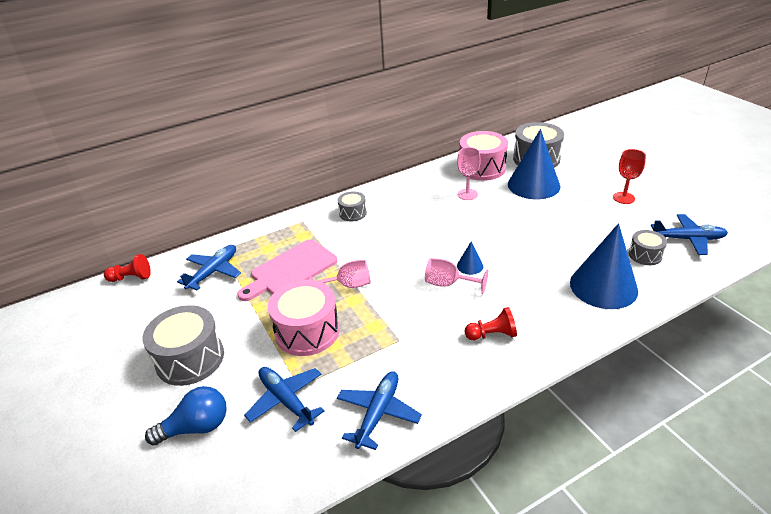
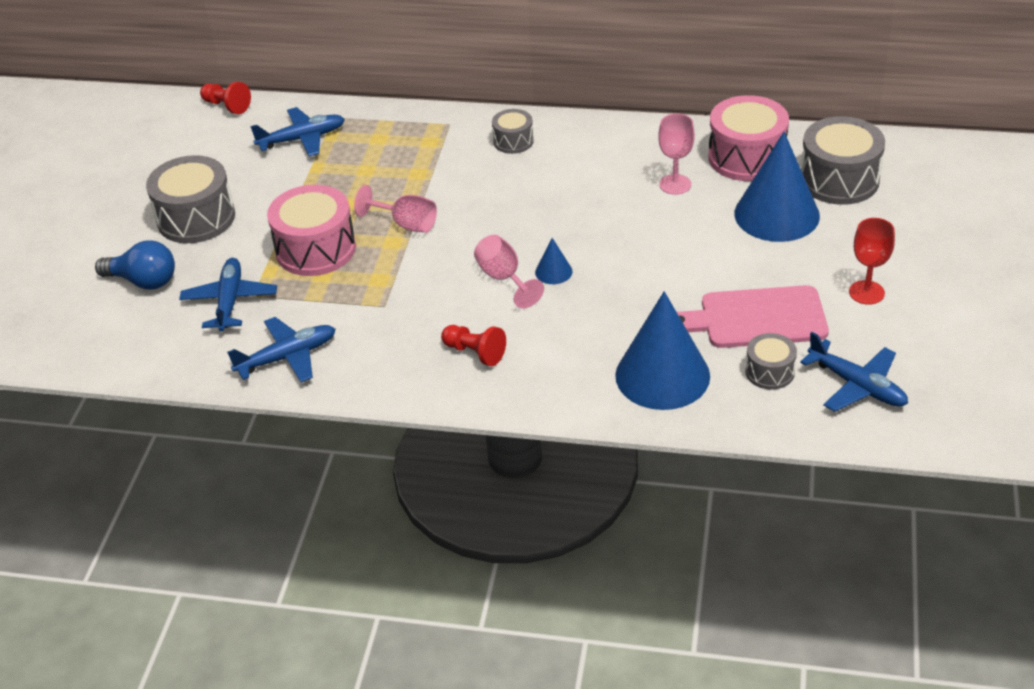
camera: 40 degrees right, 5 degrees up
(290, 270) = (373, 176): pink cutting board -> pink cutting board (756, 318)

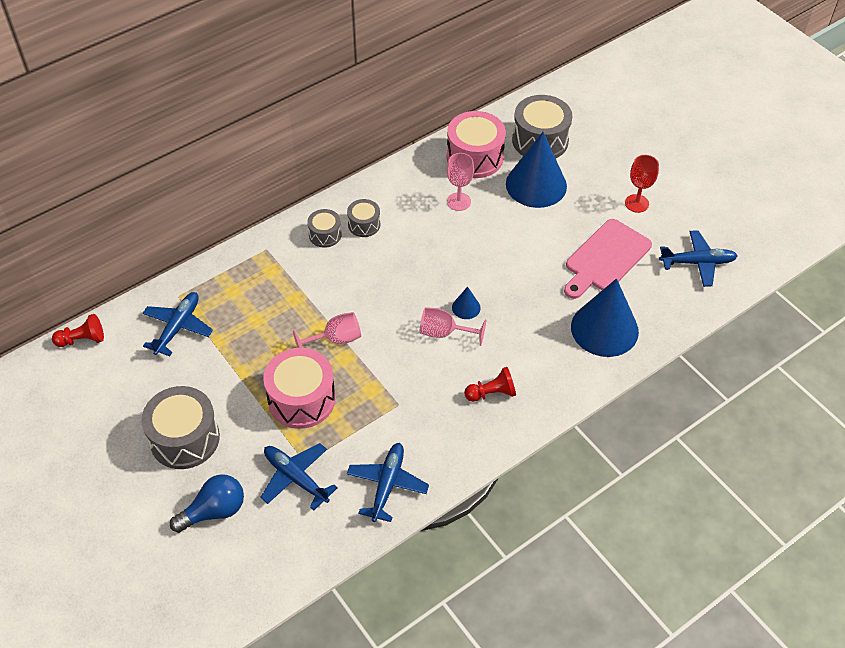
camera: 50 degrees left, 10 degrees up
(769, 372) = (650, 286): grey drum -> grey drum (364, 224)

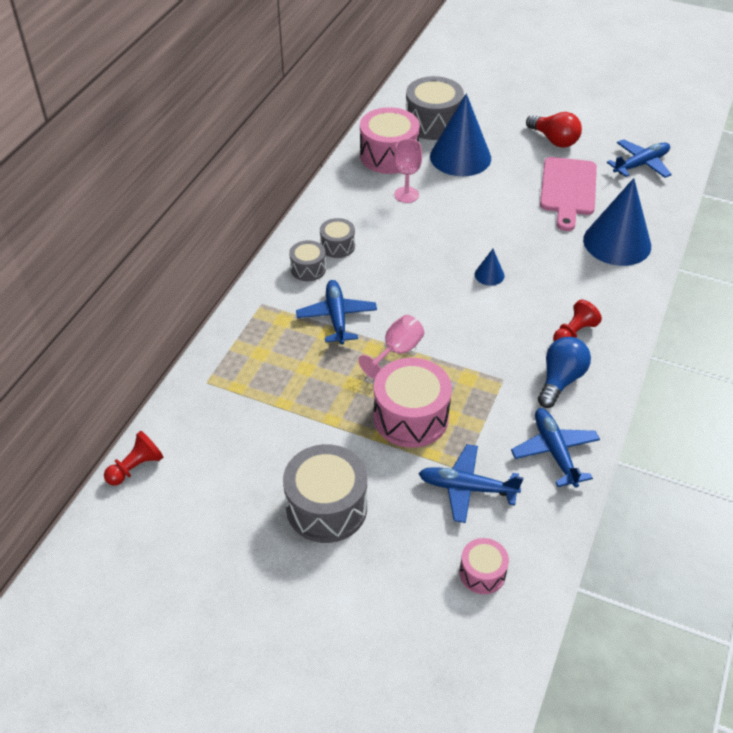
camera: 30 degrees left, 5 degrees down
(178, 327) = (231, 410): blue plane -> blue plane (337, 317)
(214, 511) = (415, 559): blue light bulb -> blue light bulb (560, 380)
(252, 548) = (482, 573): none -> pink drum
(444, 333) = (489, 303): pink goblet -> none
(636, 203) = (554, 140): red goblet -> red light bulb

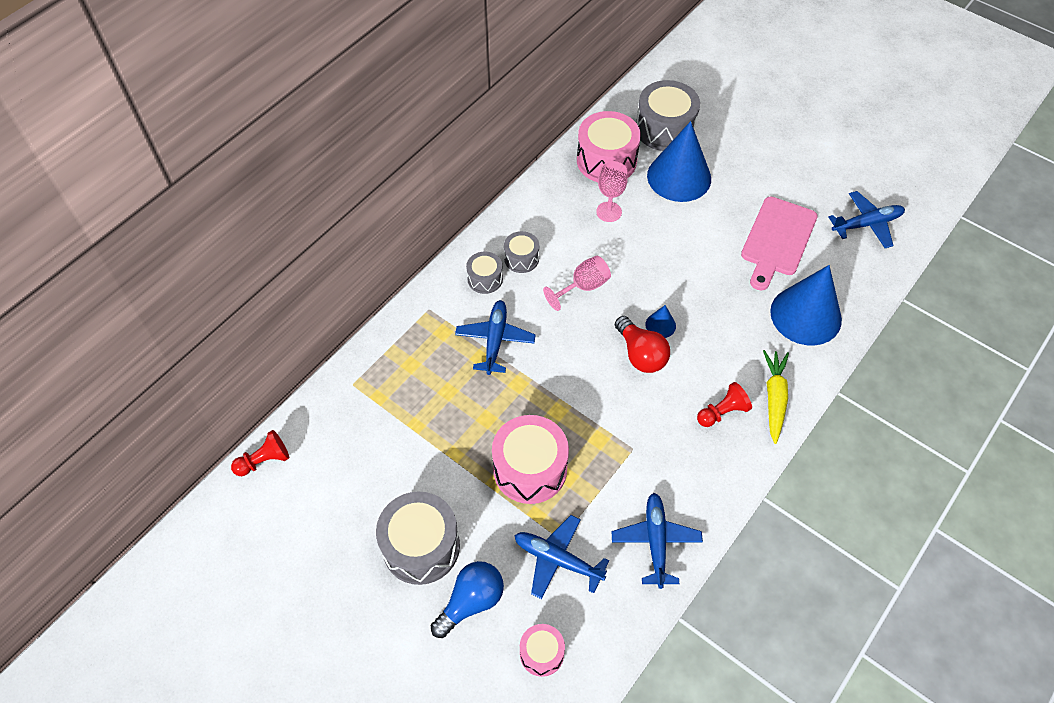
camera: 15 degrees right, 10 degrees up
(397, 351) = (540, 393): pink goblet -> pink goblet (583, 287)
(554, 140) = (784, 175): red light bulb -> red light bulb (640, 354)
(560, 380) = (689, 463): blue light bulb -> blue light bulb (471, 602)
(616, 312) = (774, 398): none -> yellow carrot

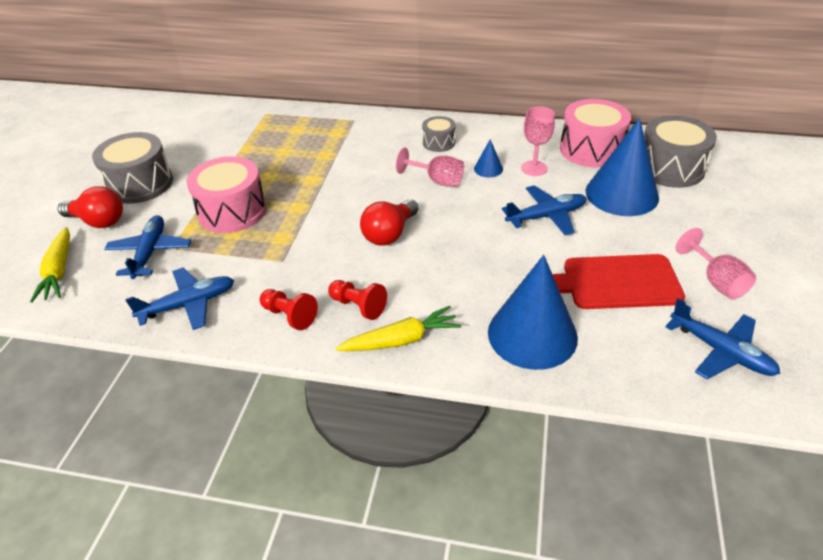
camera: 65 degrees right, 15 degrees down
(264, 460) = (185, 104): red pawn -> red pawn (289, 316)
(471, 602) = (98, 221): blue light bulb -> red light bulb
(485, 279) = (403, 133): grey drum -> none
(495, 340) = (347, 156): blue plane -> blue plane (546, 216)
(541, 653) = (59, 271): pink drum -> yellow carrot
(660, 325) = (432, 236): blue cone -> blue cone (488, 169)
(777, 240) = (615, 282): pink cutting board -> red cutting board
(804, 185) = (716, 281): none -> pink goblet

